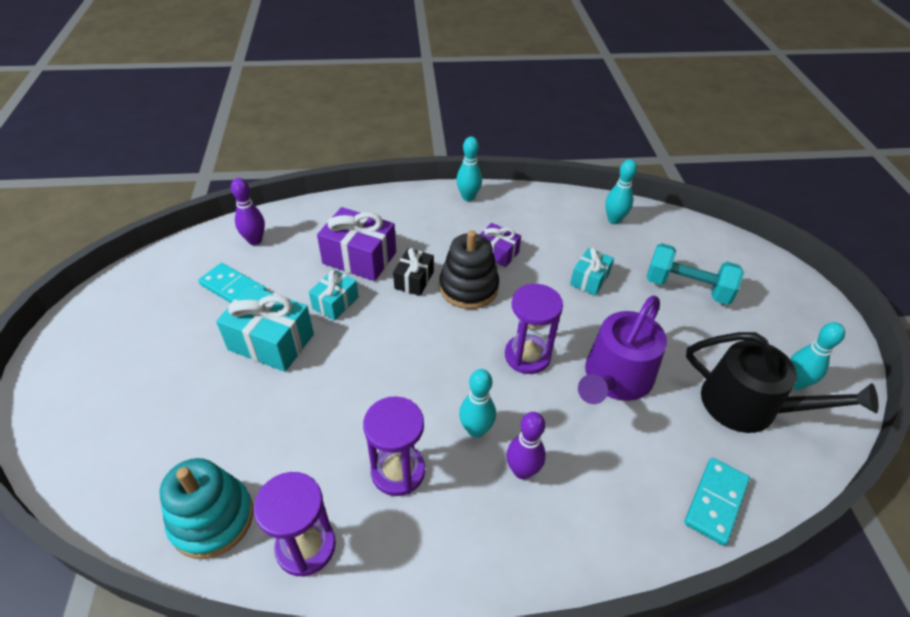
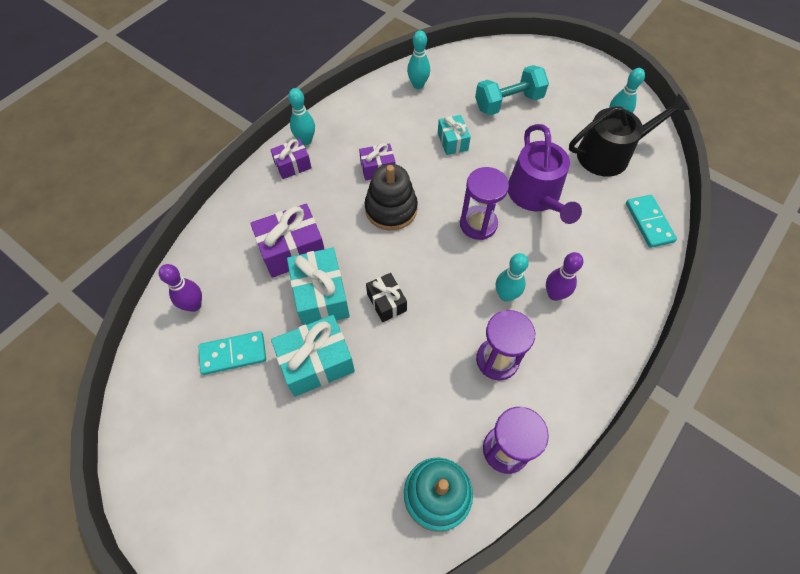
camera: 45 degrees left, 15 degrees up
(335, 303) = (321, 296): turquoise gift -> turquoise gift, size x1.69
(414, 280) = (350, 234): black gift -> black gift (386, 302)
(436, 206) = (293, 165): none -> purple gift

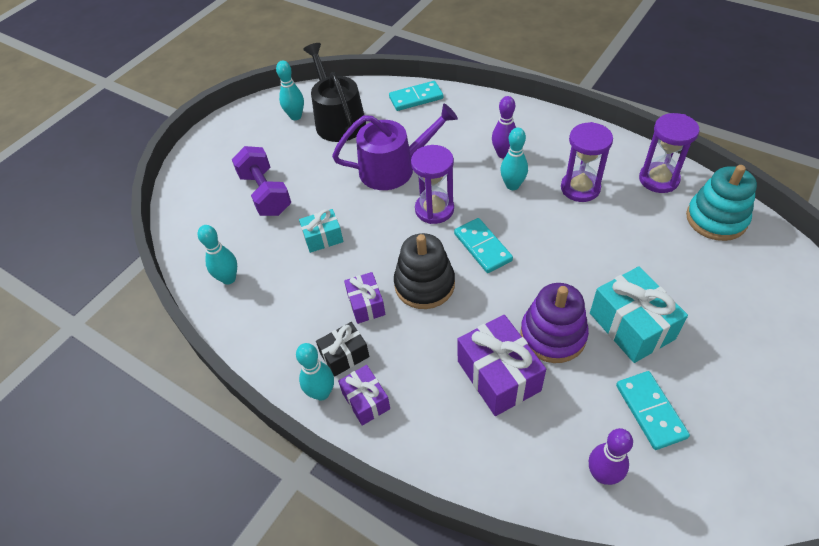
camera: 90 degrees left, 10 degrees down
(321, 296) = (553, 335): turquoise gift -> purple stacking toy
(386, 302) = (544, 275): black gift -> black gift (344, 355)
(426, 257) = (482, 247): none -> turquoise domino
(508, 103) = (265, 194): turquoise dumbbell -> purple dumbbell

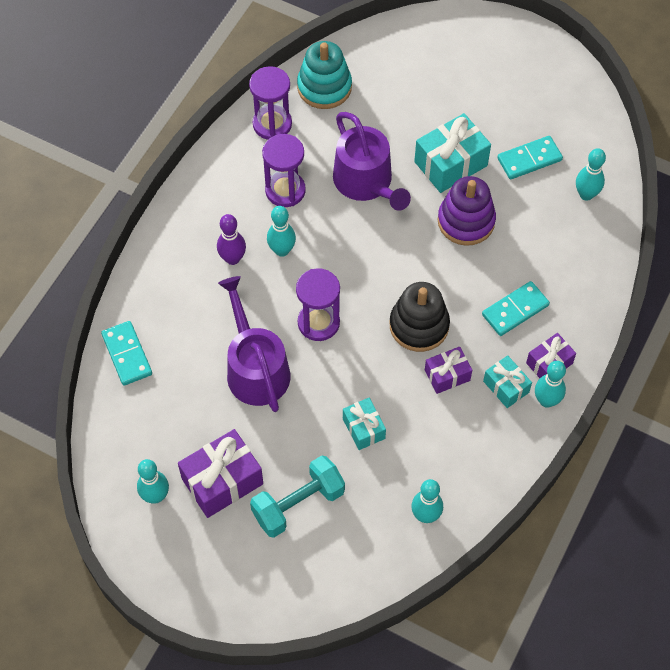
camera: 100 degrees left, 10 degrees up
(265, 194) = (298, 504): purple dumbbell -> turquoise dumbbell
(338, 120) = (166, 442): black watering can -> none
(344, 355) = (506, 387): black gift -> turquoise gift
(482, 247) = (369, 277): turquoise domino -> turquoise domino (515, 310)
(498, 375) = (511, 262): purple gift -> purple gift (222, 481)
(596, 249) = (366, 182): none -> purple watering can
(602, 474) = (586, 194): purple bowling pin -> turquoise bowling pin

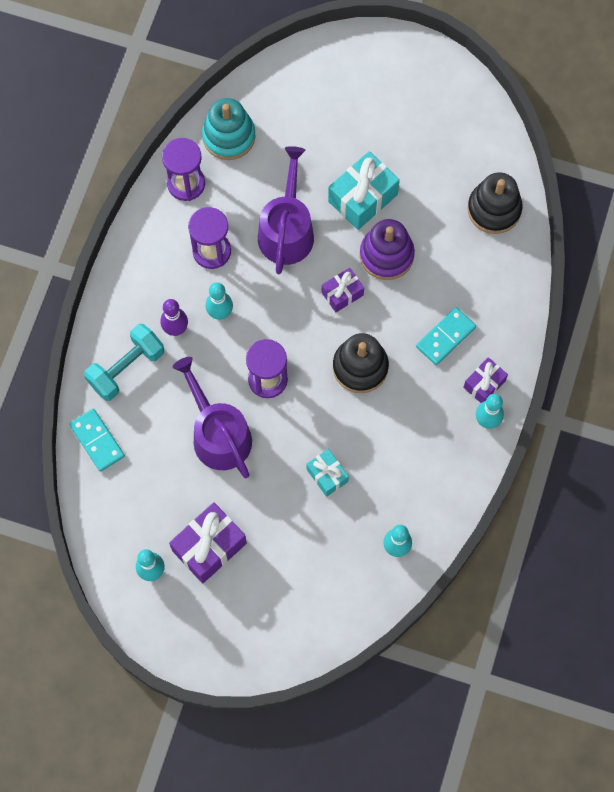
camera: 10 degrees left, 10 degrees up
(298, 504) = (281, 556): turquoise dumbbell -> turquoise dumbbell (126, 368)
(366, 182) = (286, 230): purple watering can -> purple watering can turned 135 degrees counterclockwise
(447, 375) = (394, 411): purple gift -> purple gift (342, 294)
(506, 387) = (448, 413): turquoise gift -> none
(529, 159) = (436, 181): turquoise domino -> none
(586, 194) = (494, 209): turquoise bowling pin -> black stacking toy

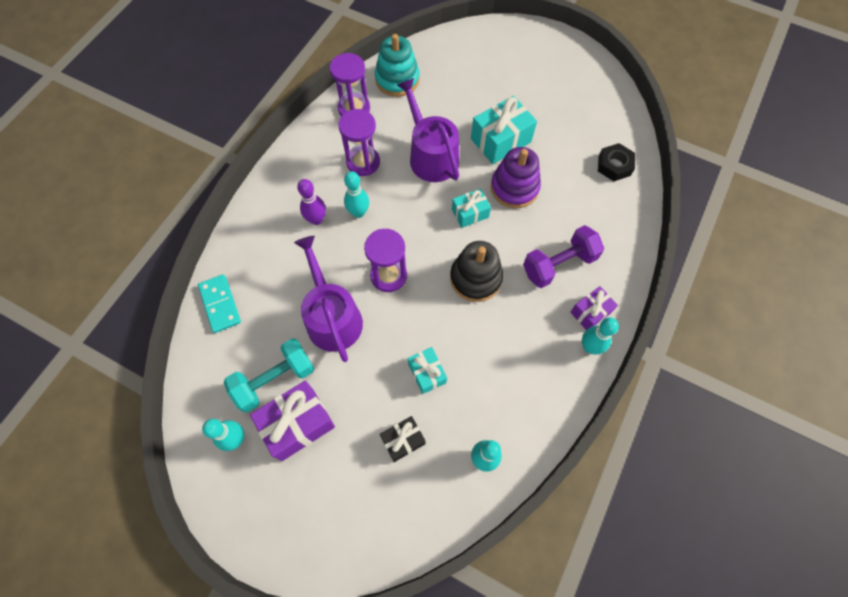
camera: 10 degrees right, 5 degrees down
(126, 368) = (264, 245): turquoise dumbbell -> turquoise dumbbell (275, 380)
(286, 230) = (431, 155): purple watering can -> purple watering can turned 45 degrees counterclockwise
(316, 544) = (403, 440): none -> black gift
(342, 294) = (470, 213): purple gift -> turquoise gift
(445, 337) = (559, 264): turquoise domino -> purple dumbbell
(494, 209) = (614, 165): black stacking toy -> black nut

